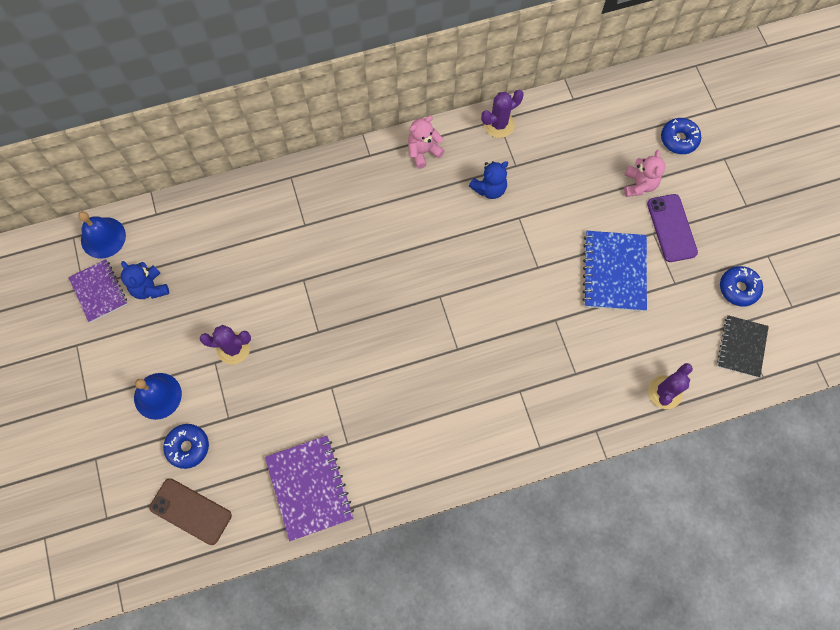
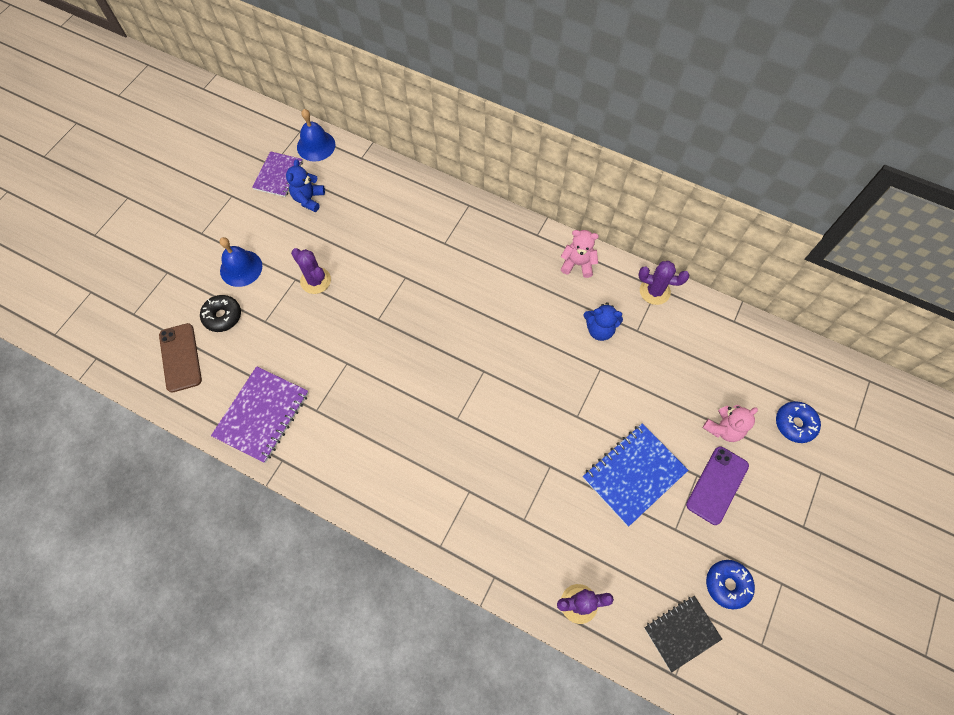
camera: 45 degrees right, 5 degrees down
(188, 447) = (222, 316): blue donut -> black donut

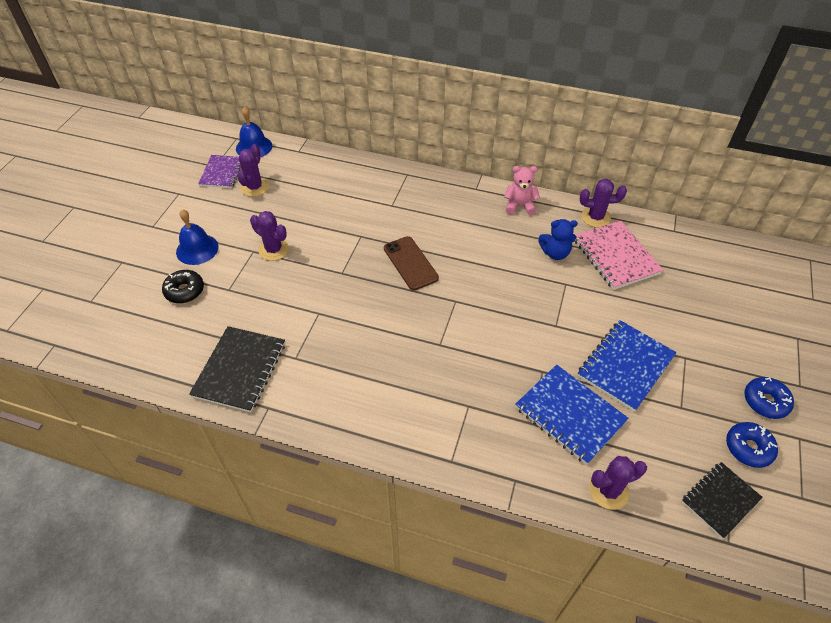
camera: 10 degrees left, 15 degrees down
(180, 357) = (145, 332): brown phone -> brown phone (410, 263)
(262, 415) = (240, 370): purple notebook -> black notebook
(308, 199) = (254, 187): blue teddy bear -> purple cactus
(564, 518) = (569, 414): none -> blue notebook
(662, 344) = (616, 256): none -> pink notebook
(717, 485) = (707, 363): purple phone -> none
(723, 428) = (695, 315): pink teddy bear -> none
(794, 424) = (758, 302): blue donut -> blue donut (765, 401)

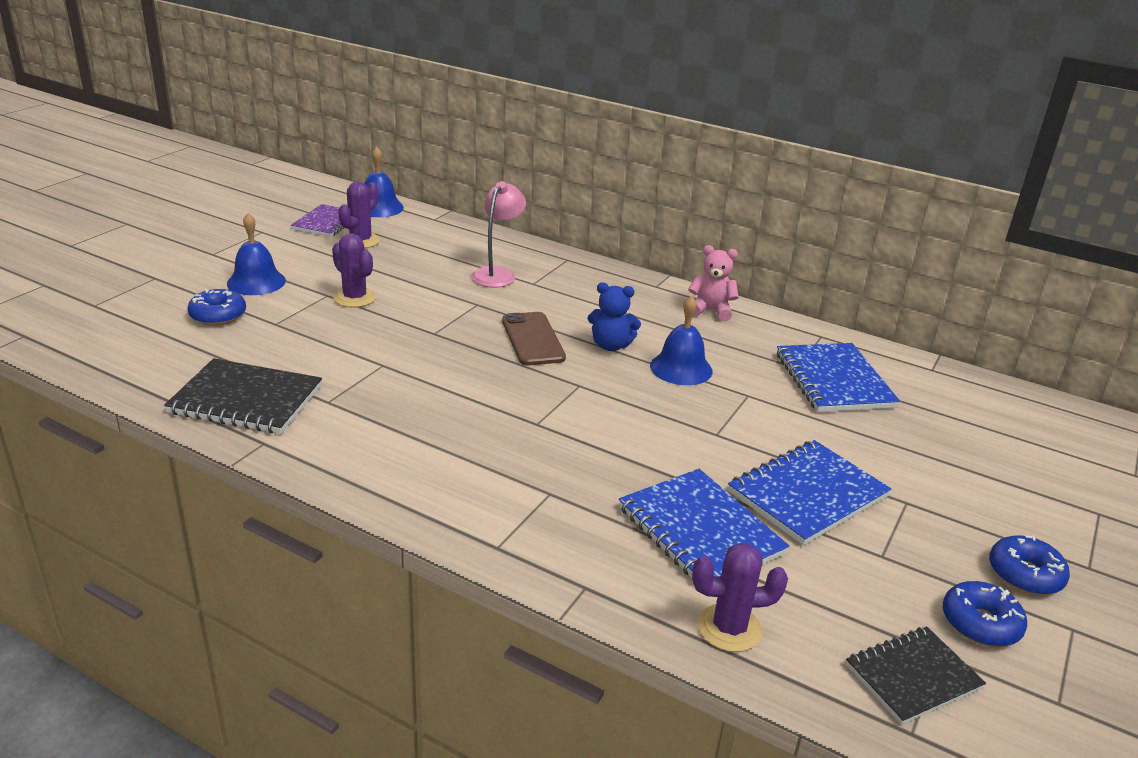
camera: 10 degrees right, 20 degrees down
(184, 291) = (218, 315): black donut -> blue donut
(240, 370) = (246, 400): black notebook -> black notebook turned 75 degrees clockwise
(364, 201) = (497, 274): none -> pink lamp
(516, 268) = (681, 368): none -> blue bell
(555, 253) = (744, 363): blue teddy bear -> blue teddy bear (611, 345)
(595, 217) = (817, 338): purple cactus -> none
(616, 256) = (834, 380): pink notebook -> blue notebook

